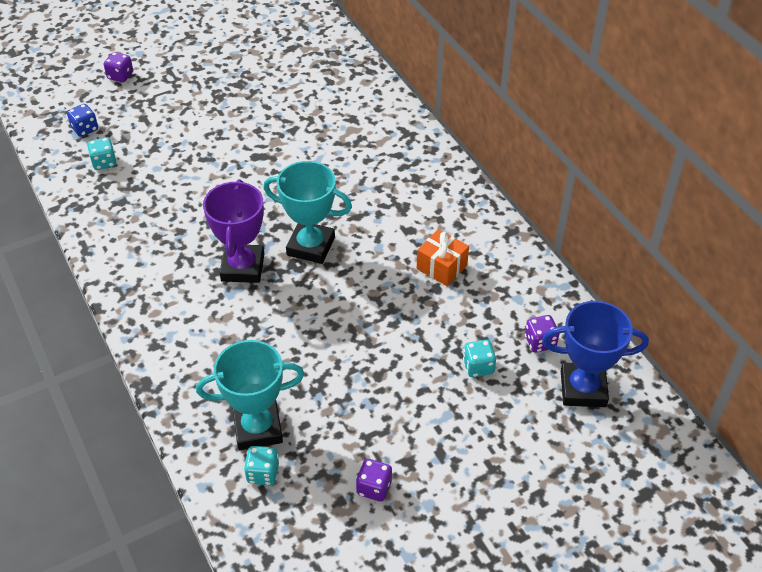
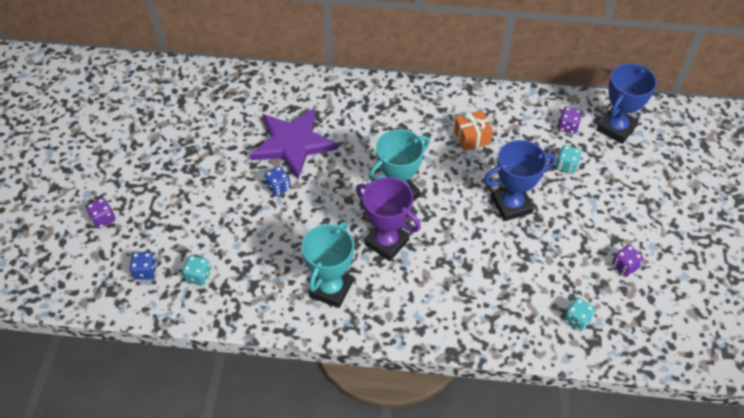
camera: 55 degrees left, 5 degrees up
(245, 159) = (278, 187): none -> blue dice
(258, 428) = (538, 304): turquoise trophy -> turquoise trophy (331, 289)
(307, 142) = (293, 143): none -> purple star
(376, 344) = (511, 205): none -> blue trophy

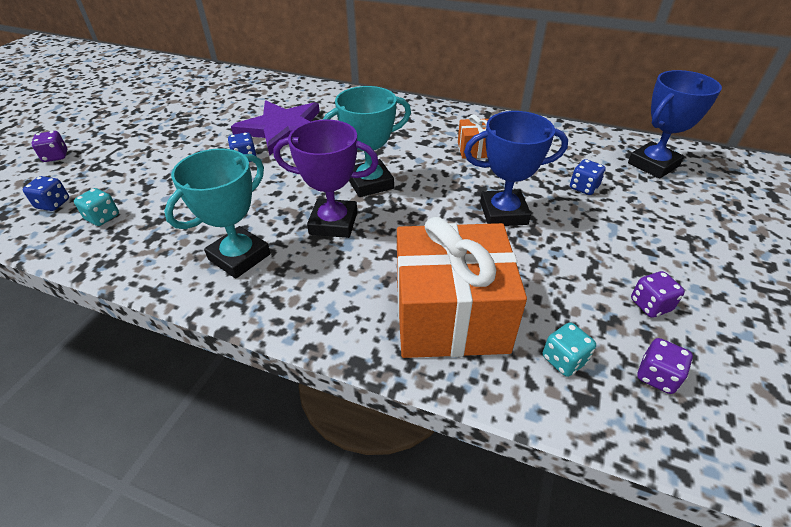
camera: 15 degrees right, 10 degrees down
(386, 242) = (333, 223): purple trophy -> purple trophy turned 45 degrees counterclockwise
(499, 304) = (450, 316): none -> orange gift
(566, 165) = (583, 188): turquoise dice -> blue dice
(568, 127) = (592, 156): purple dice -> purple dice (657, 376)

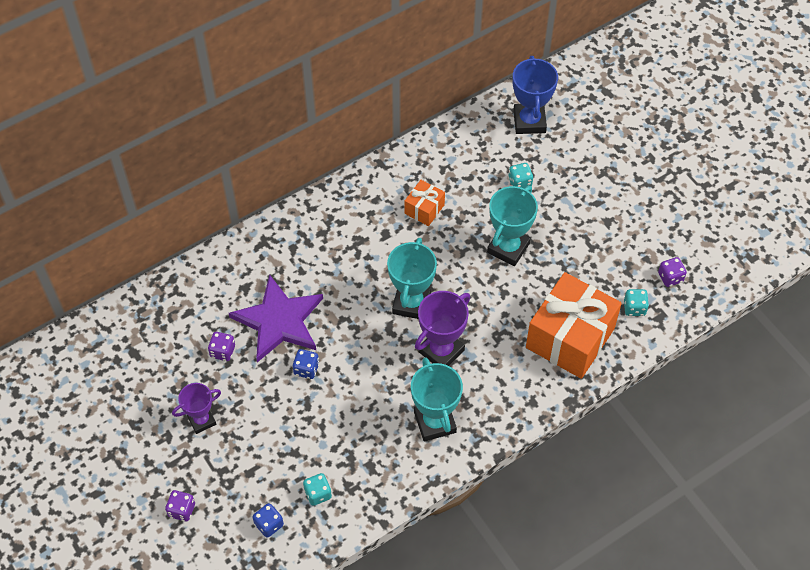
camera: 55 degrees left, 15 degrees up
(156, 133) = (201, 420): none -> purple trophy
(503, 213) = (508, 248): blue trophy -> turquoise trophy
(583, 188) = (519, 182): blue dice -> turquoise dice
(650, 305) = (632, 239): purple dice -> purple dice (222, 351)

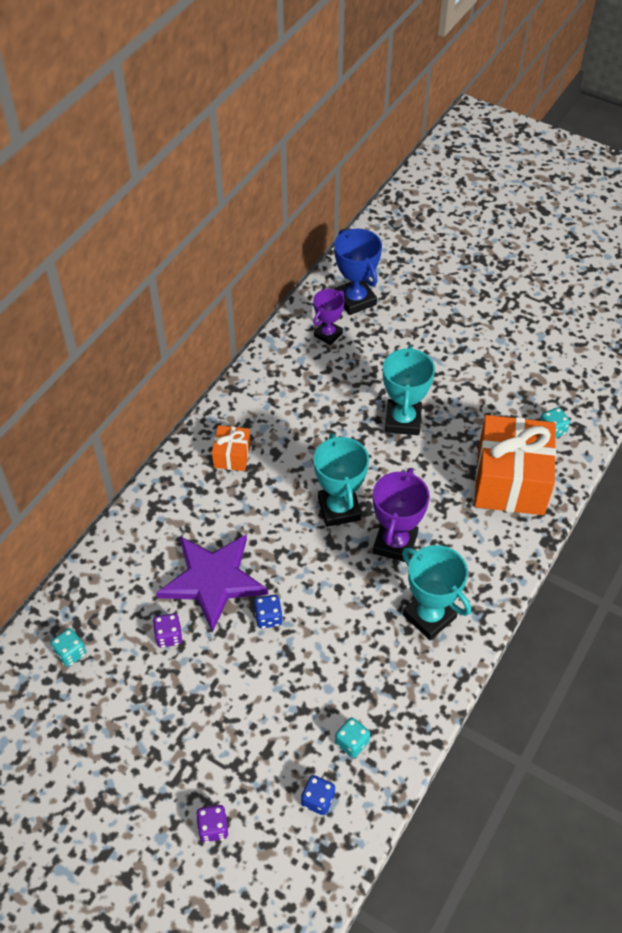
camera: 25 degrees left, 5 degrees down
(201, 420) = (184, 719): purple trophy -> purple trophy (328, 334)
(424, 209) = (301, 415): orange gift -> orange gift (232, 456)
(519, 182) = (378, 357): turquoise dice -> turquoise dice (71, 653)
(670, 277) = (567, 391): purple dice -> none

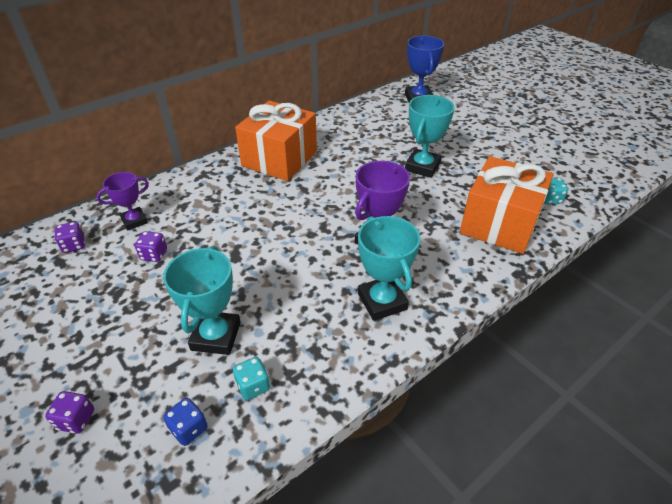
camera: 20 degrees right, 10 degrees down
(71, 653) = (74, 245): turquoise dice -> purple dice
(213, 580) = (214, 227): purple star -> none
(232, 456) = (279, 159): orange gift -> orange gift, size x2.13
(268, 617) = (241, 264): blue dice -> none
(328, 334) = (389, 111): purple trophy -> purple trophy (134, 221)
(339, 509) = (342, 207): turquoise trophy -> turquoise trophy (216, 336)

